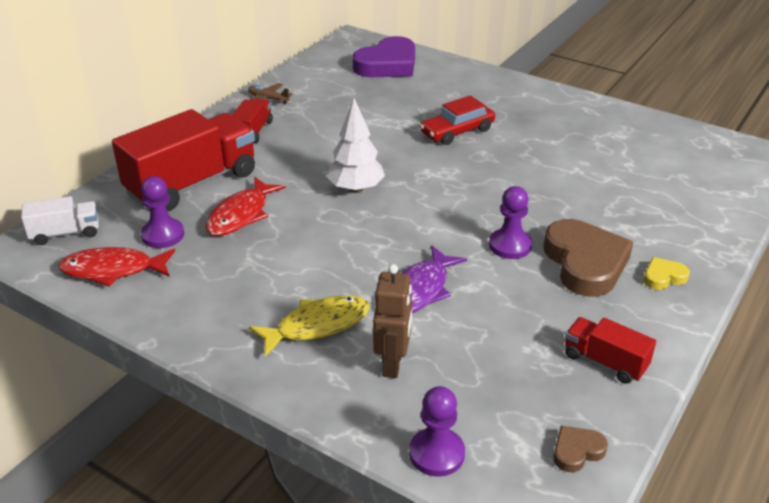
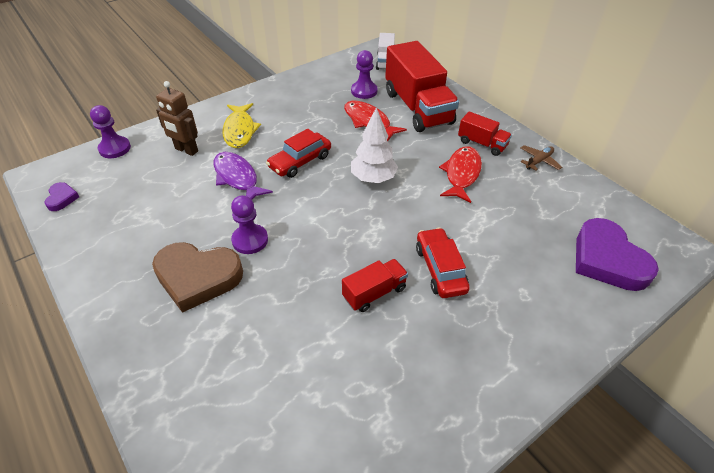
camera: 110 degrees right, 10 degrees up
(113, 270) = (340, 73): red fish -> red fish (461, 174)
(356, 249) = (300, 161): none -> red car
(577, 451) = (62, 198): brown heart -> purple heart
(605, 362) = (103, 241): red truck -> red truck (374, 293)
(663, 277) = (142, 322): yellow heart -> none

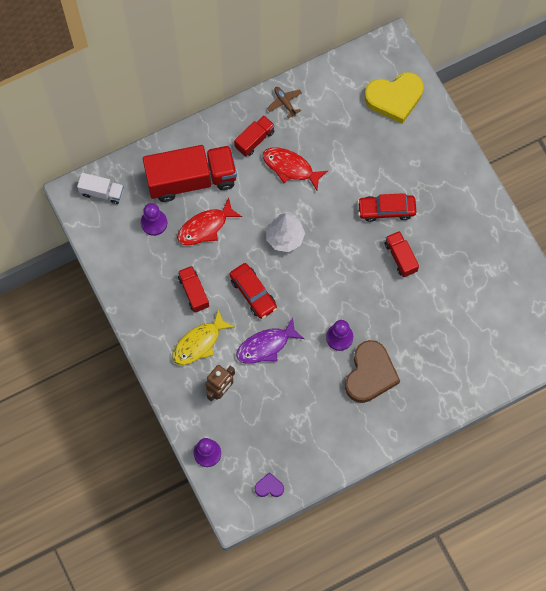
camera: 80 degrees left, 25 degrees up
(240, 130) = (199, 343): yellow fish -> yellow fish turned 135 degrees clockwise
(295, 121) = (194, 292): none -> red truck
(607, 260) = (394, 98): purple heart -> yellow heart

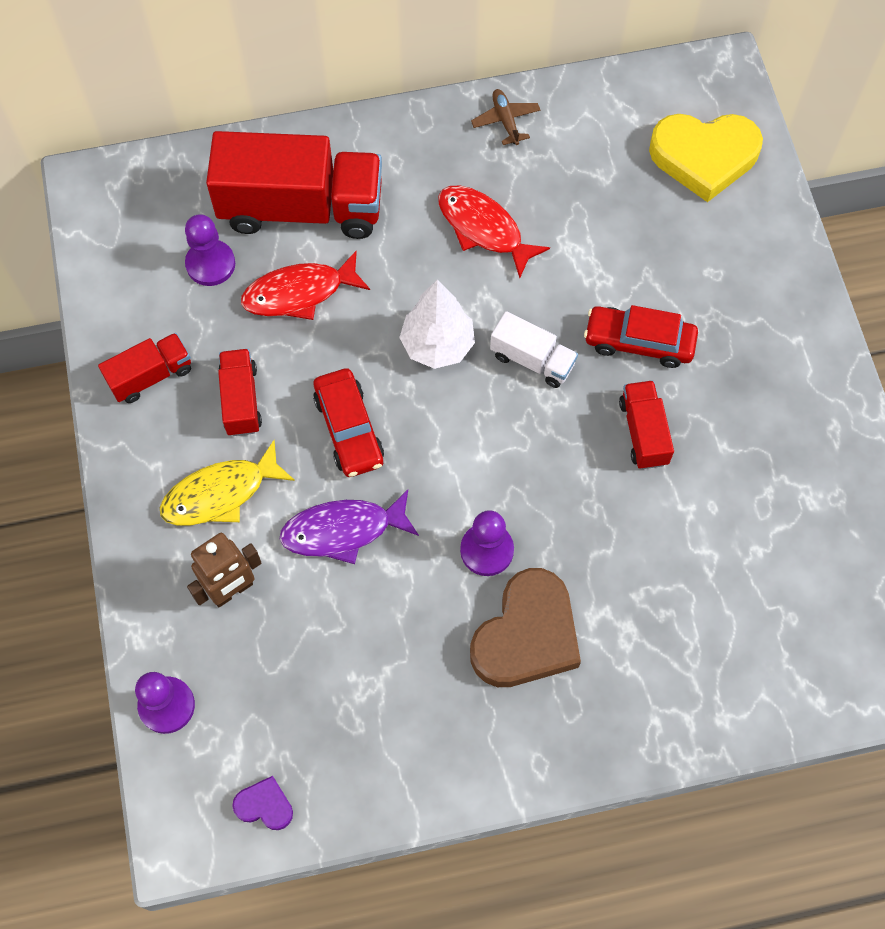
camera: 15 degrees right, 5 degrees down
(102, 192) = (138, 192): white truck -> white truck (532, 360)
(254, 140) = (434, 168): red truck -> red truck (151, 376)

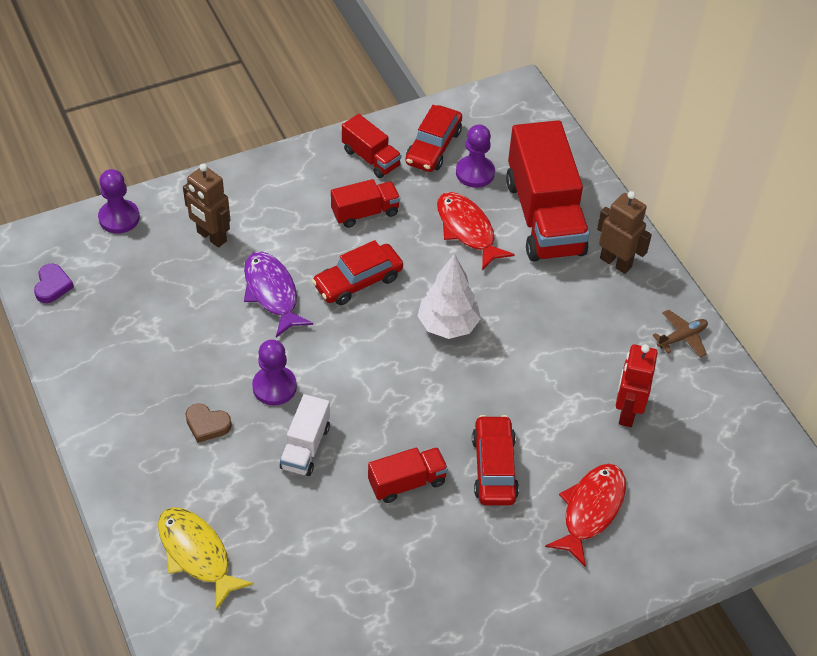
camera: 75 degrees right, 15 degrees down
(153, 300) = (433, 147): none -> red car
(220, 493) = (286, 216): yellow fish -> yellow fish (197, 554)
(387, 154) = (616, 262): none -> brown robot
(484, 229) = (568, 339): red fish -> red fish (590, 510)
(526, 635) = (207, 425): brown heart -> brown heart, size x0.46
(532, 360) = (453, 392): white truck -> white truck (305, 447)
(592, 199) = (626, 412): none -> red robot
(704, 157) = (705, 495): yellow heart -> none

